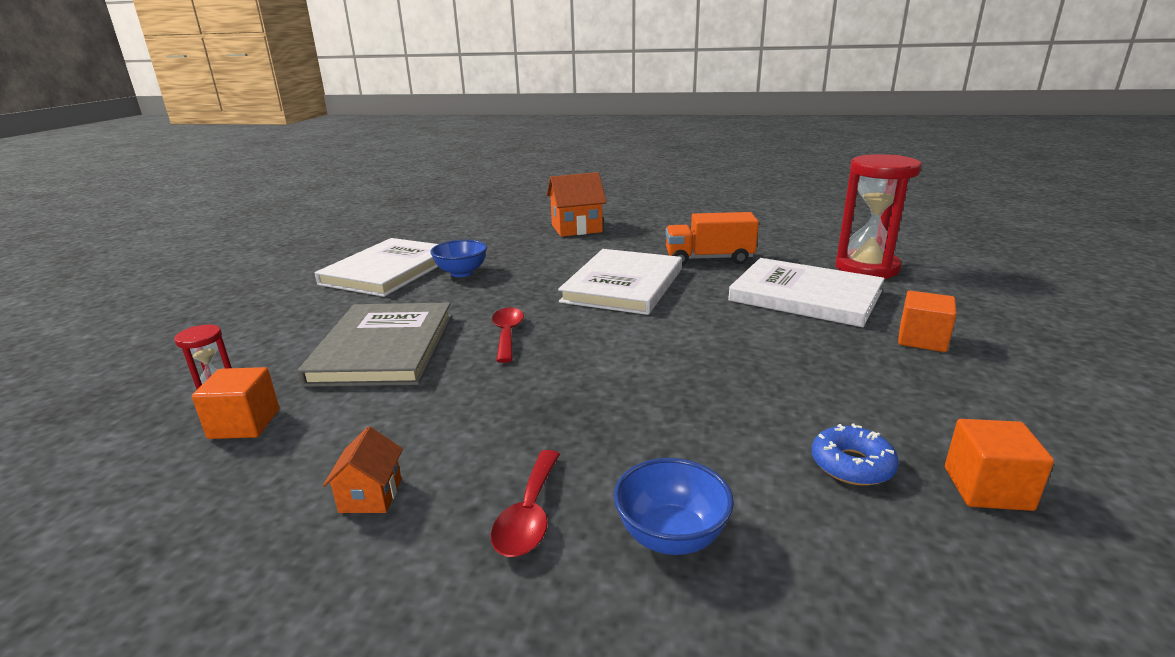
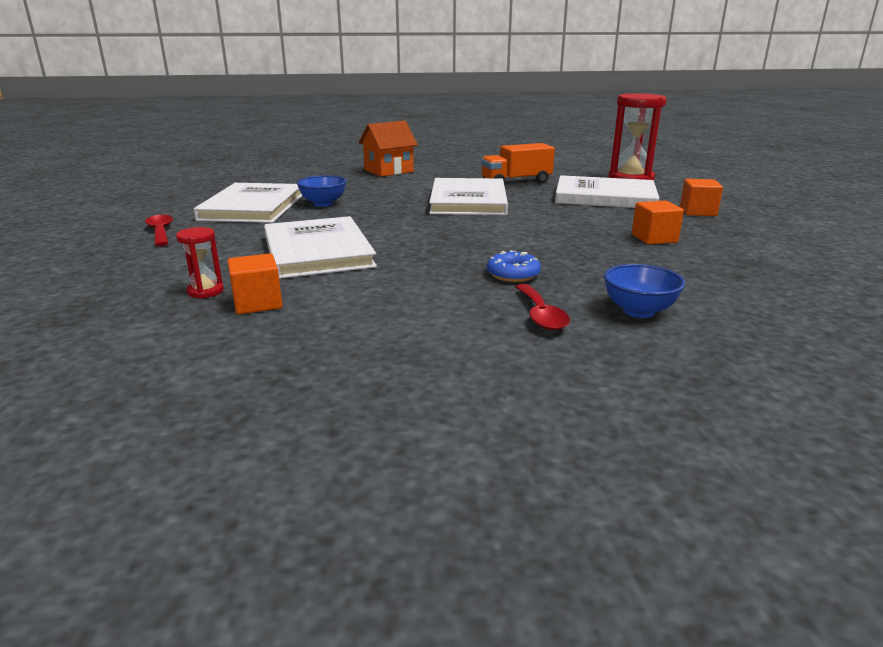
camera: 20 degrees left, 0 degrees up
(371, 495) = (418, 323): orange house -> none
(384, 348) = (317, 251): grey book -> white book
(507, 334) = (411, 234): red spoon -> red spoon (161, 232)
(852, 465) = (710, 269): blue donut -> blue donut (513, 274)
(987, 488) = (788, 269): orange cube -> orange cube (654, 238)

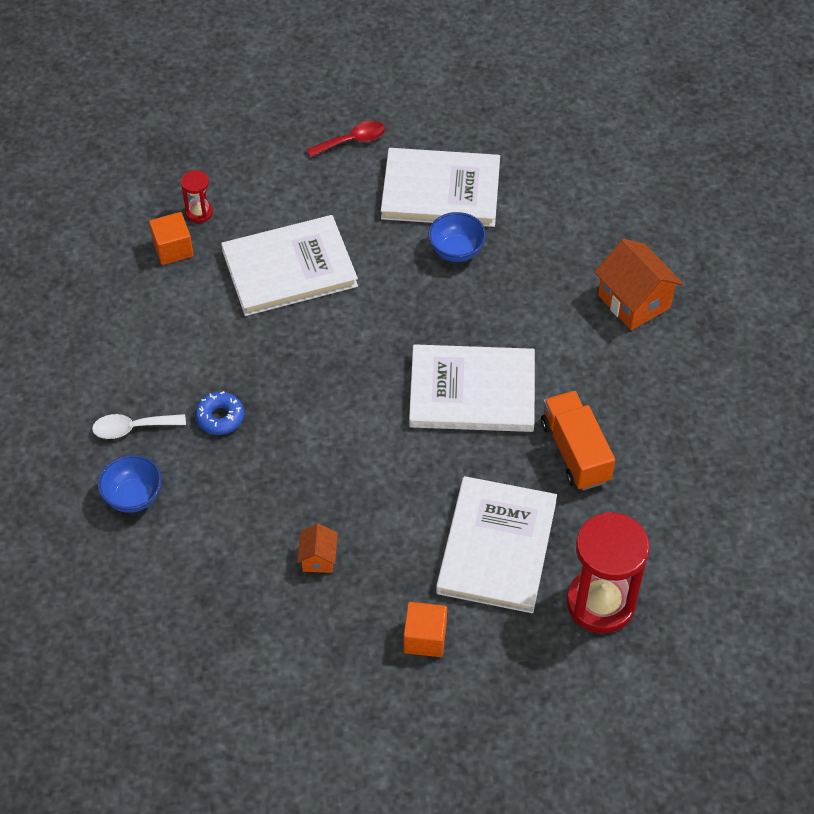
camera: 90 degrees right, 30 degrees up
(541, 315) = (132, 428): red spoon -> white spoon
(654, 238) = (318, 558): orange cube -> orange house

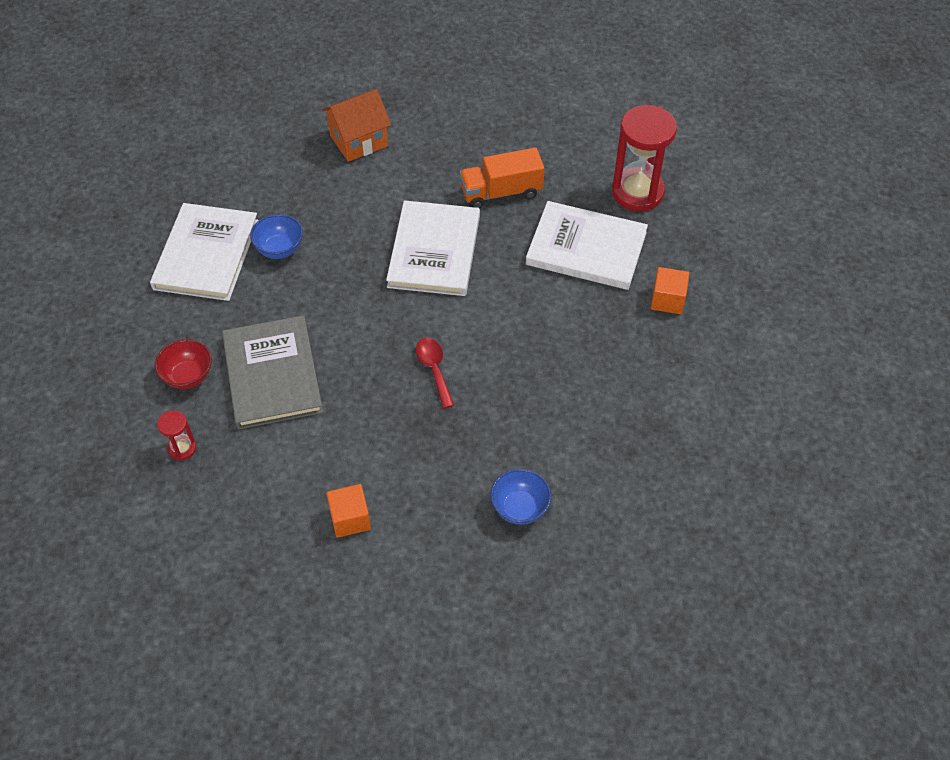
camera: 85 degrees left, 0 degrees up
(132, 428) = (441, 509): white spoon -> none
(173, 249) = (225, 472): orange cube -> orange cube (350, 519)
(220, 417) = (438, 436): blue donut -> none
(283, 202) = (188, 376): none -> red bowl
(289, 268) = (272, 374): white book -> grey book
(318, 558) = (592, 367): orange house -> none
(352, 141) = (124, 317): red spoon -> red spoon (434, 369)

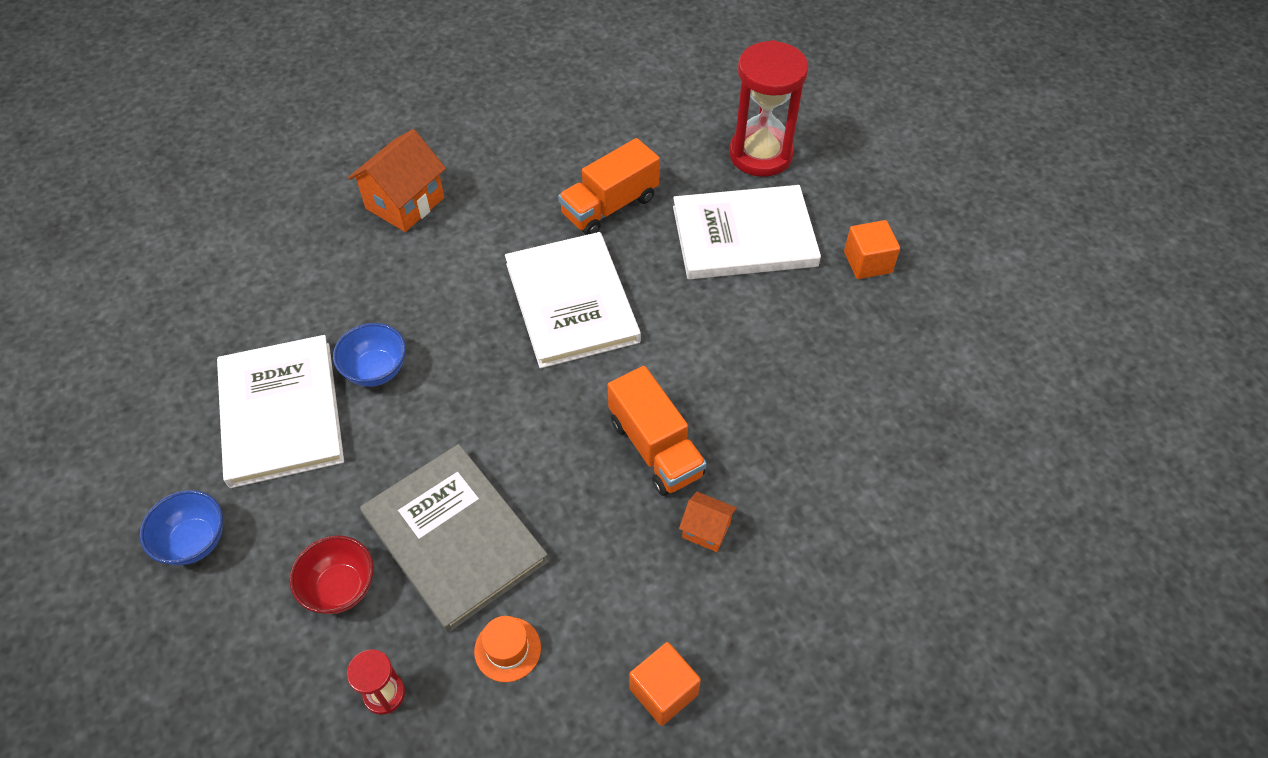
camera: 25 degrees left, 0 degrees up
(268, 454) = (507, 649): none -> orange hat
(434, 369) = (655, 448): red spoon -> orange truck
(436, 434) = (706, 530): none -> orange house
(519, 508) = (860, 581): blue bowl -> blue bowl (194, 541)

